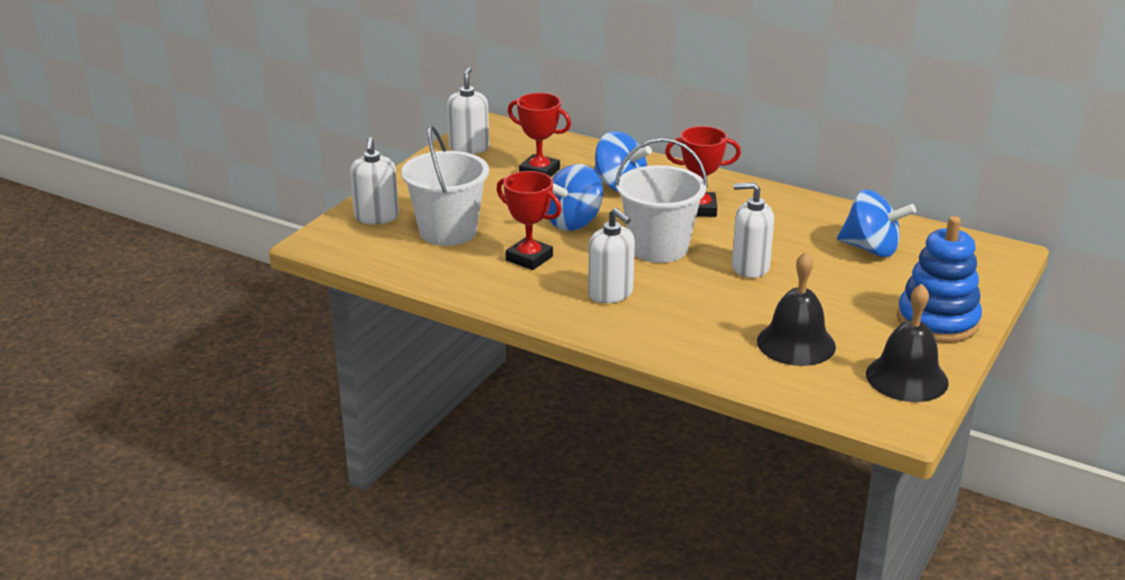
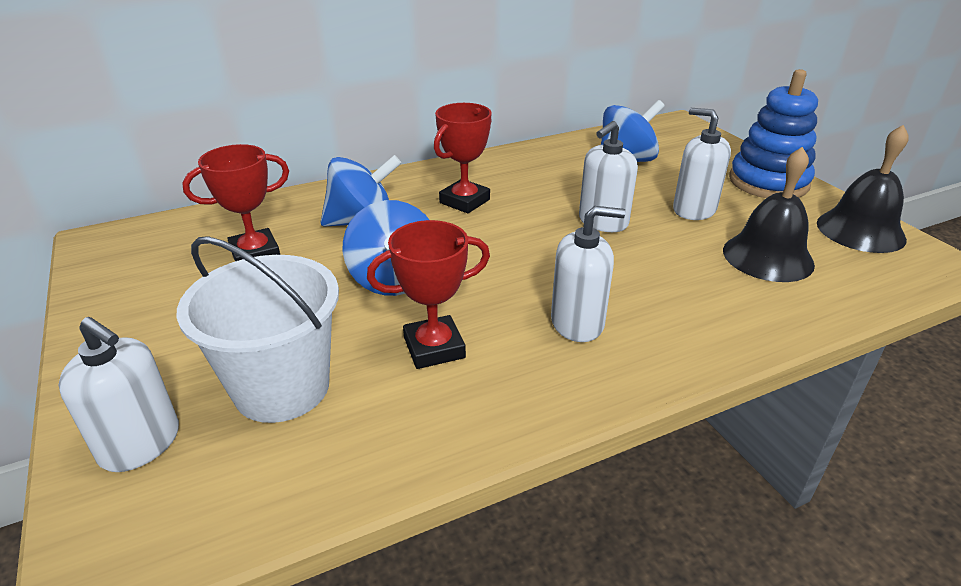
camera: 55 degrees left, 5 degrees up
(469, 148) = (119, 276): white soap dispenser -> white soap dispenser (694, 210)
(658, 248) = (512, 252): white bucket -> none

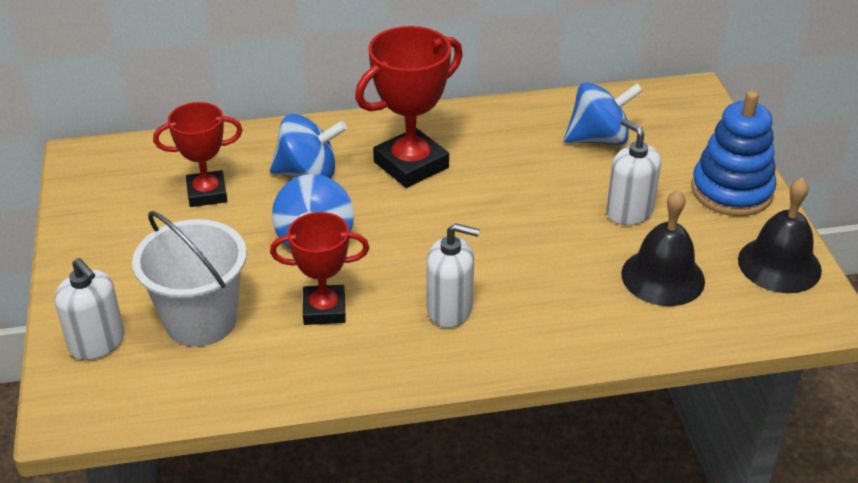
camera: 15 degrees right, 5 degrees up
(464, 201) = (411, 165): red trophy -> red trophy, size x1.52
(603, 222) = (530, 211): white soap dispenser -> none

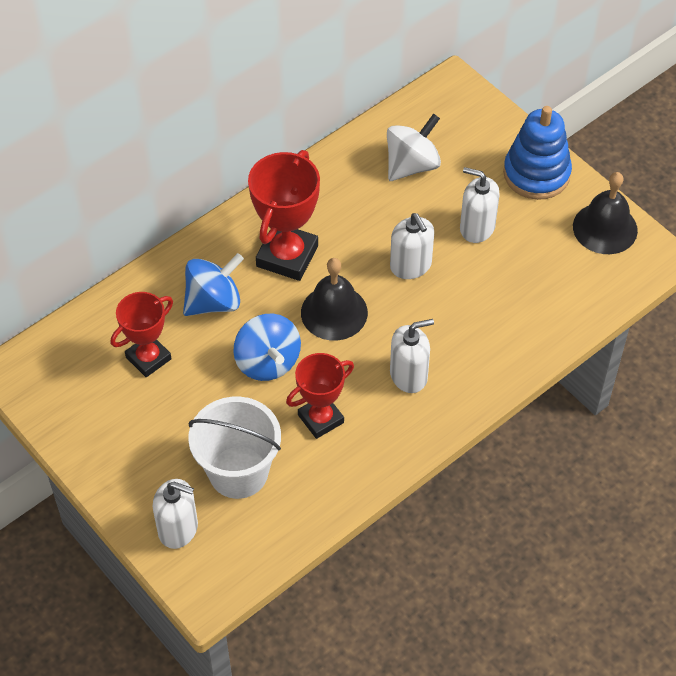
camera: 30 degrees left, 15 degrees up
(531, 217) = (410, 266): none -> white soap dispenser
(599, 139) = (412, 165): blue spinning top -> white spinning top
(663, 277) = (534, 276): black bell -> black bell (334, 312)

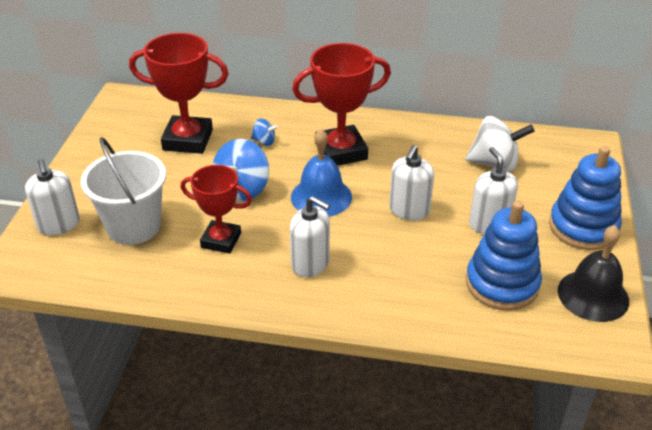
camera: 50 degrees right, 15 degrees down
(148, 358) = (188, 140): red trophy -> red trophy, size x1.52
(214, 302) = (264, 142): blue spinning top -> blue spinning top, size x0.50
(334, 312) = (321, 196): black bell -> blue bell
(545, 271) = (502, 284): none -> blue stacking toy

